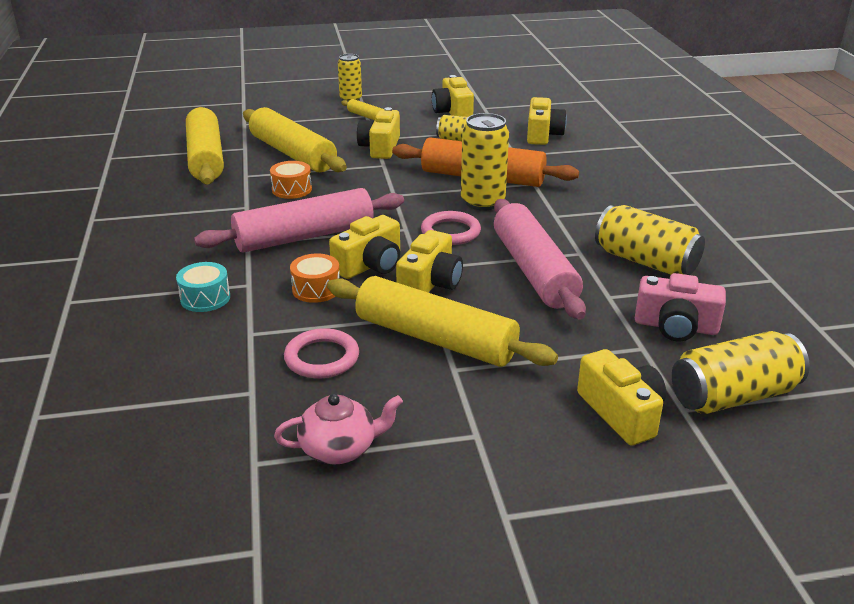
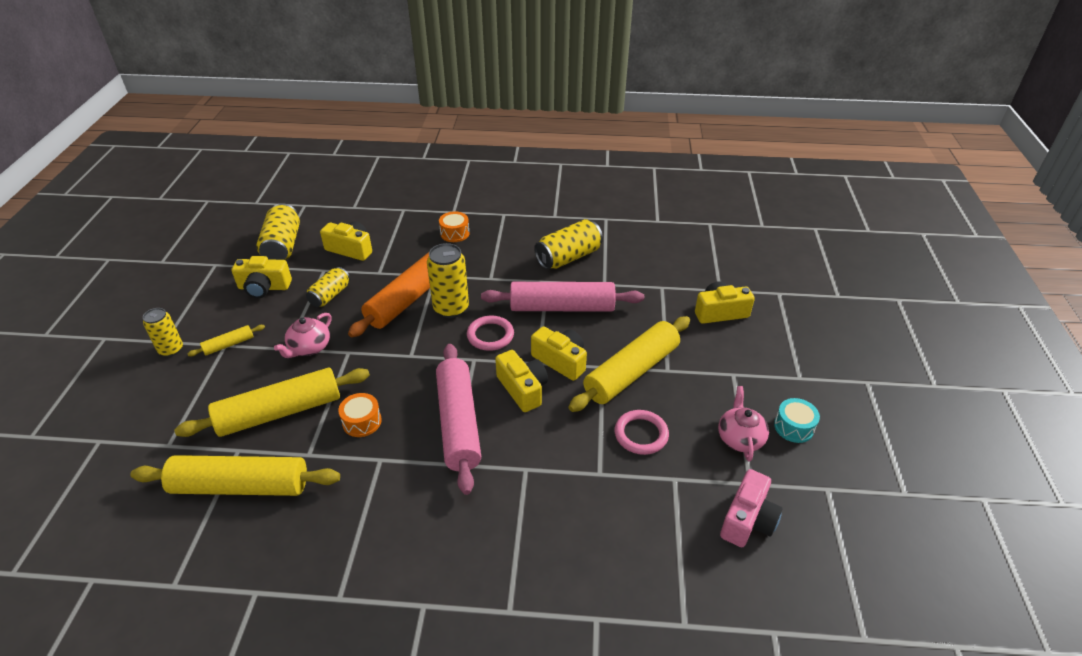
camera: 75 degrees left, 10 degrees up
(205, 298) = (538, 500): turquoise drum -> turquoise drum (793, 427)
(316, 289) = (547, 426): orange drum -> orange drum (455, 233)
(380, 147) = (309, 348): yellow camera -> pink teapot
(675, 327) = (644, 268): pink camera -> pink camera (748, 520)
(733, 396) = (711, 269): yellow can -> yellow can (282, 246)

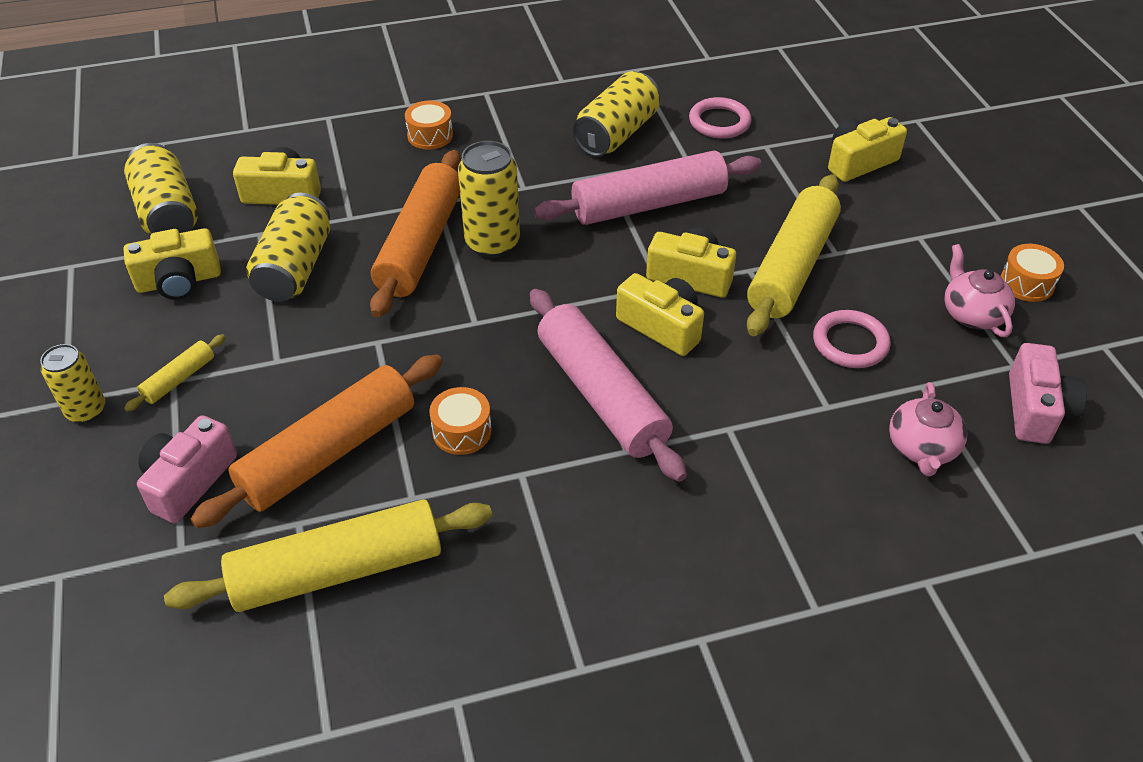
camera: 20 degrees left, 5 degrees up
(196, 406) = (188, 481): none -> pink camera
(280, 412) = (328, 452): yellow rolling pin -> orange rolling pin
(309, 348) = (312, 351): pink teapot -> pink teapot (921, 448)
(330, 295) = (295, 268): yellow can -> yellow can, size x1.56
(490, 335) = (572, 266): pink ring -> pink ring (719, 122)
(793, 427) = (1027, 283): turquoise drum -> orange drum

